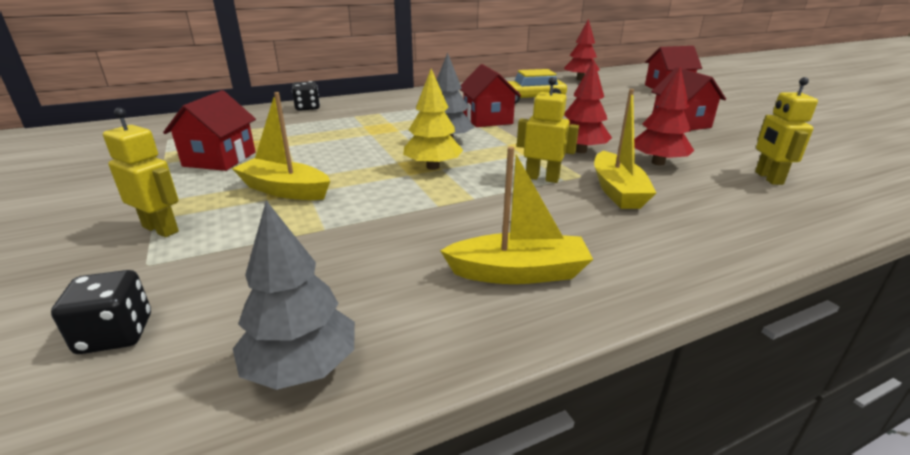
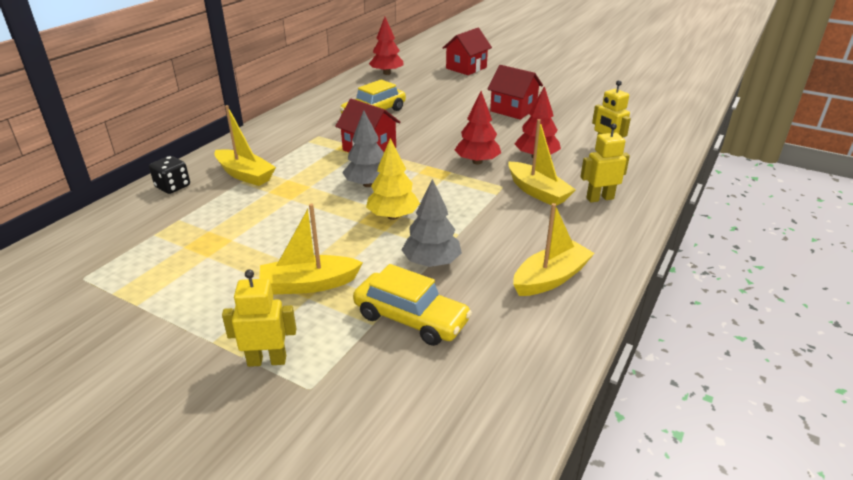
camera: 35 degrees left, 5 degrees up
(116, 334) = (379, 435): black dice -> none
(220, 159) = (191, 279): red house -> none
(301, 367) = (515, 388): grey tree -> grey tree (431, 262)
(316, 248) = (411, 319): none -> yellow car
(364, 113) = (245, 175): none -> yellow boat
(542, 178) = (481, 198): yellow robot -> yellow robot (599, 198)

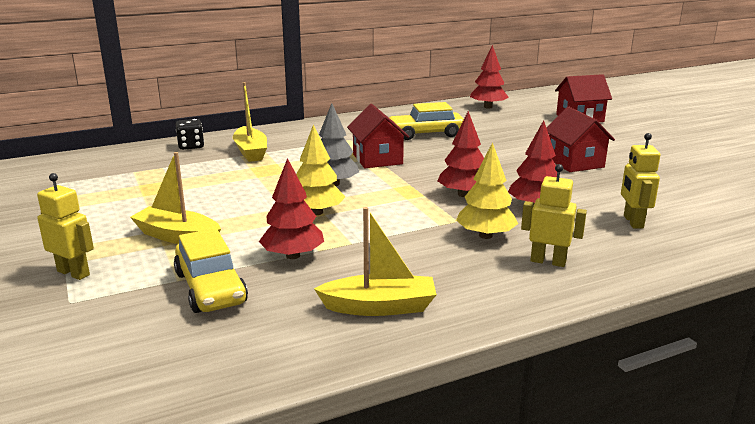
camera: 35 degrees right, 10 degrees down
(431, 262) = (293, 256): grey tree -> red tree
(537, 192) = (485, 235): yellow boat -> yellow tree

